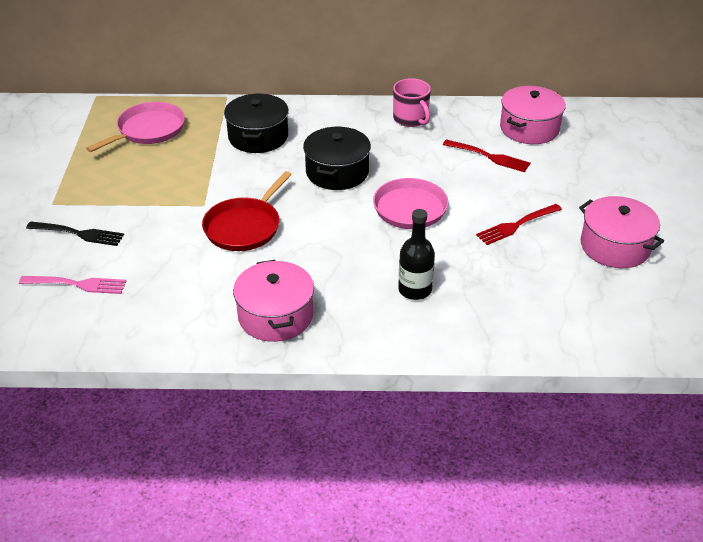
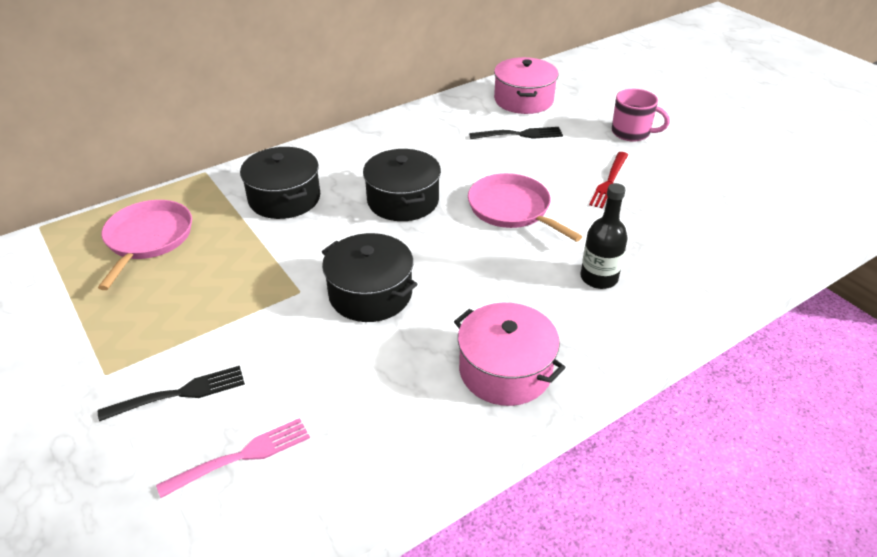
camera: 35 degrees left, 0 degrees up
(245, 227) = (370, 294): red pan -> black pot
(411, 119) = (416, 127): pink mug -> pink mug (631, 133)
(488, 156) = (519, 135): red fork -> black fork
(615, 246) = (699, 168): pink pot -> none

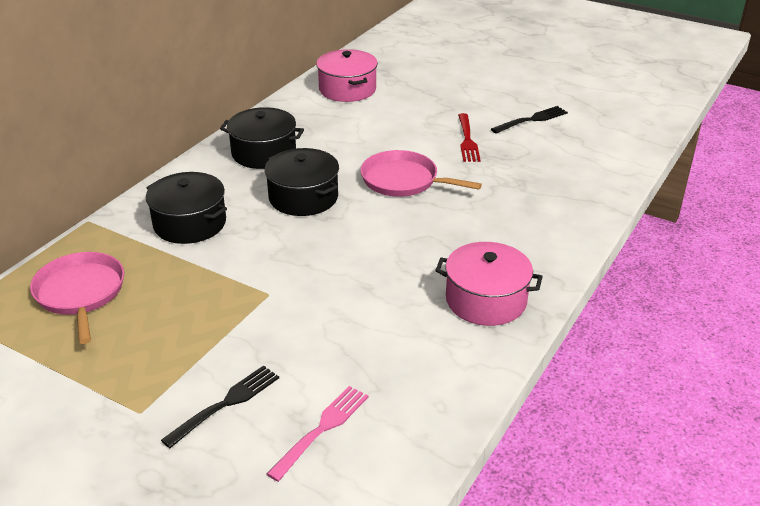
camera: 25 degrees left, 5 degrees down
(370, 294) = (333, 278): black pot -> black pot (264, 153)
(519, 135) = (365, 119): black fork -> black fork (531, 120)
(599, 278) = (509, 214): black bottle -> none
(631, 133) = (458, 97): pink mug -> none

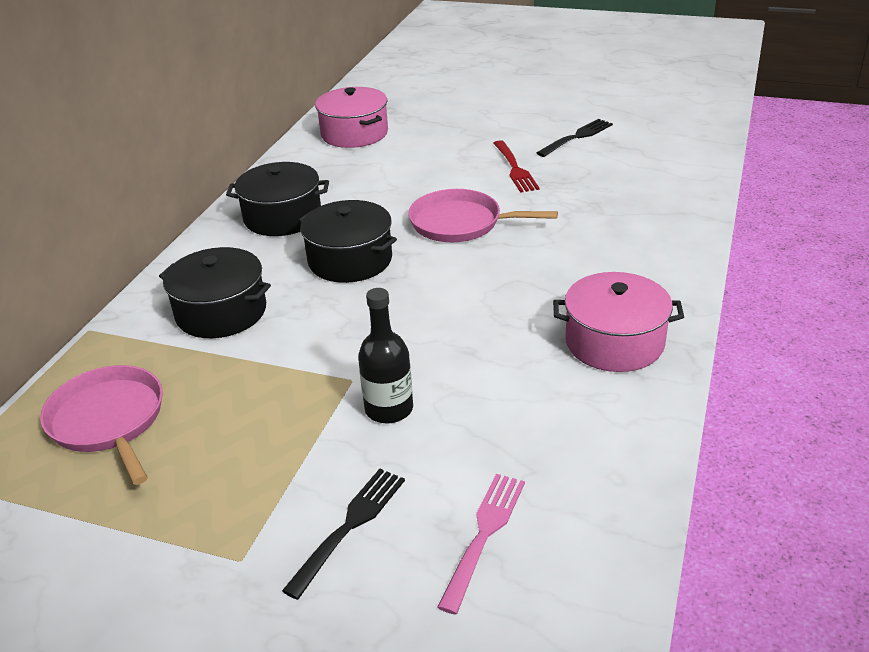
camera: 10 degrees left, 0 degrees up
(288, 322) = (389, 409): none -> black bottle

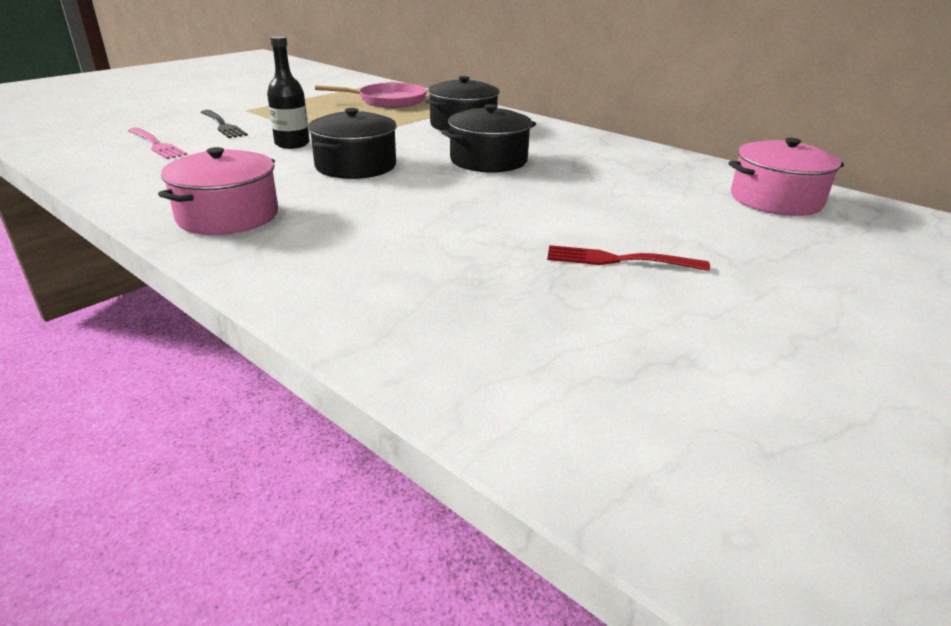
camera: 110 degrees right, 5 degrees down
(282, 217) = (588, 151): black pot -> black pot (355, 166)
(461, 223) = (507, 206): pink pan -> none
(576, 137) = (707, 334): black fork -> none

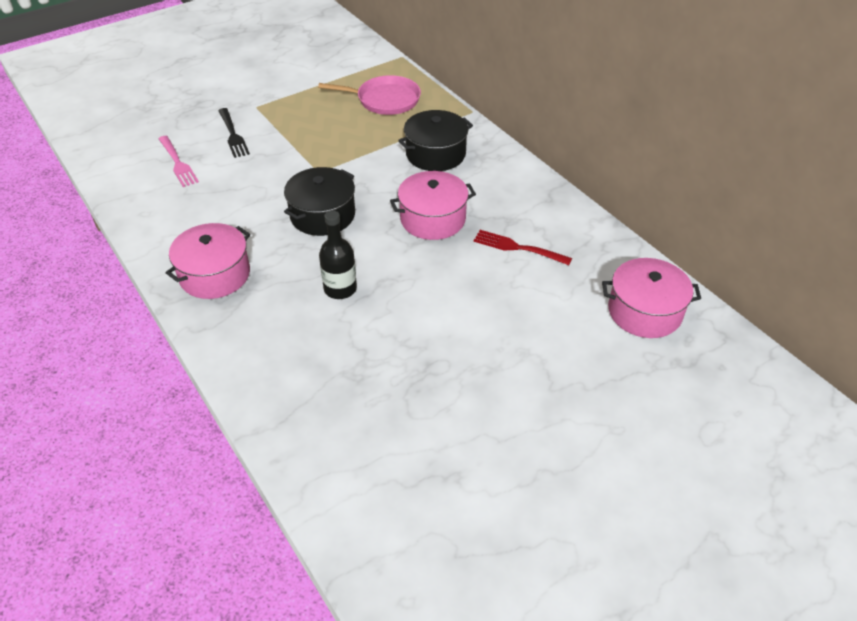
camera: 15 degrees right, 15 degrees up
(292, 144) = (281, 173): black bottle -> black bottle (340, 289)
(488, 160) = (432, 219): black pot -> pink pot
(620, 260) = (469, 371): red fork -> red fork (518, 248)

